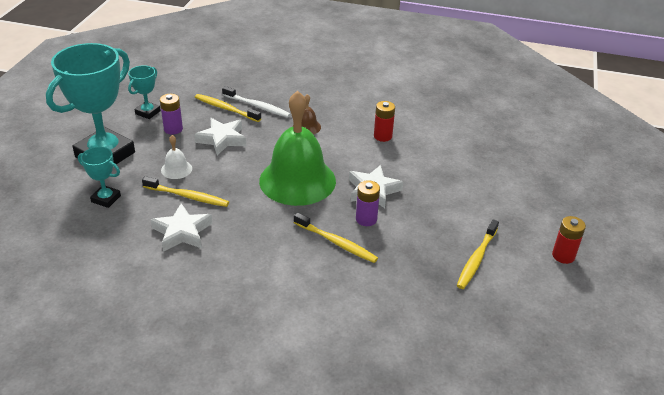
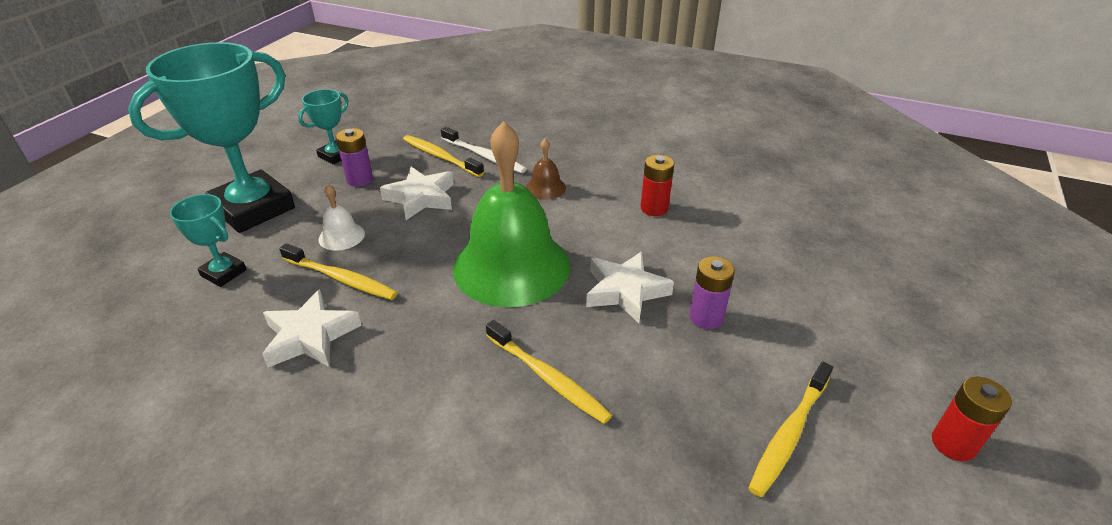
camera: 10 degrees right, 0 degrees up
(366, 219) = (605, 340): purple battery -> purple battery (706, 317)

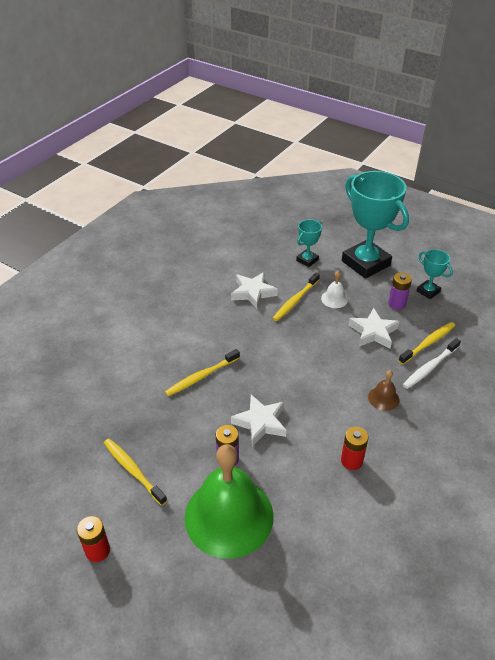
camera: 100 degrees right, 5 degrees up
(511, 266) = (294, 371): green bell -> green bell (229, 516)

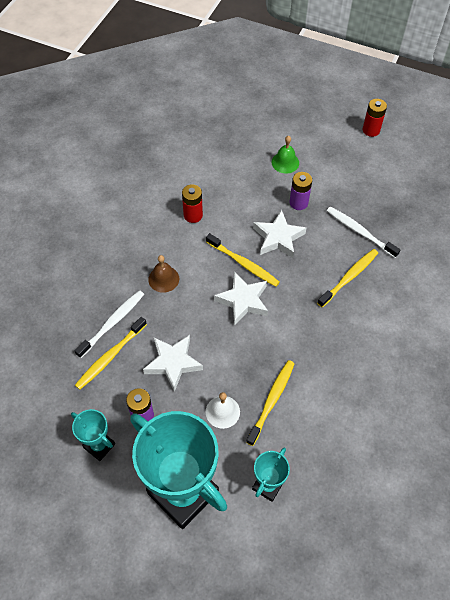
camera: 170 degrees right, 15 degrees up
(133, 470) = (372, 183): yellow toothbrush -> yellow toothbrush (243, 263)
(172, 417) = (360, 232): none -> white toothbrush
(229, 516) = (285, 162): green bell -> green bell, size x0.41
(253, 293) = (328, 406): white star -> white star (243, 301)

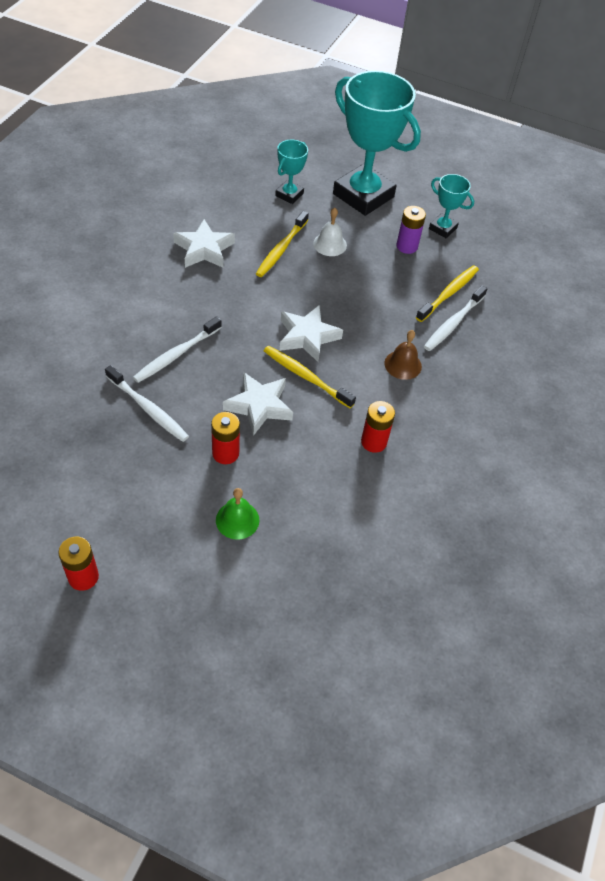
camera: 175 degrees right, 5 degrees down
(173, 363) = (382, 284): white star -> white star (204, 249)
(298, 203) = (225, 453): purple battery -> red battery
(349, 277) = (176, 354): yellow toothbrush -> white toothbrush

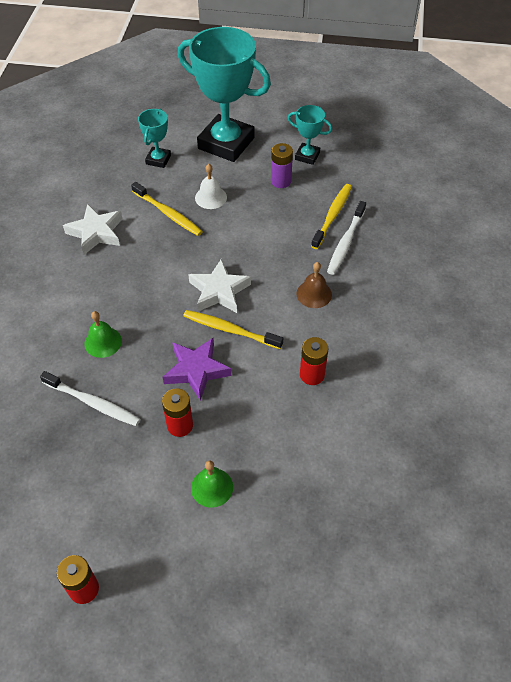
camera: 10 degrees left, 0 degrees up
(176, 354) = (103, 342): white toothbrush -> green bell
(259, 406) = (196, 370): white star -> purple star
(281, 249) = (168, 213): yellow toothbrush -> yellow toothbrush turned 60 degrees counterclockwise

